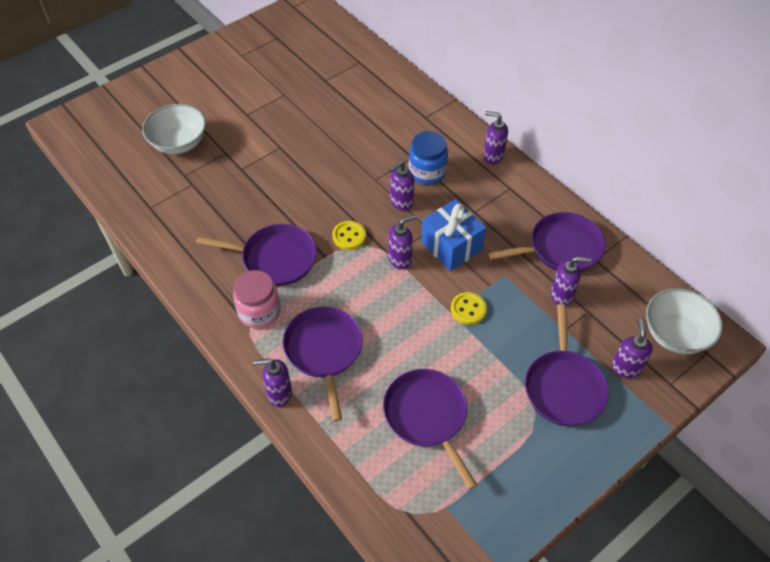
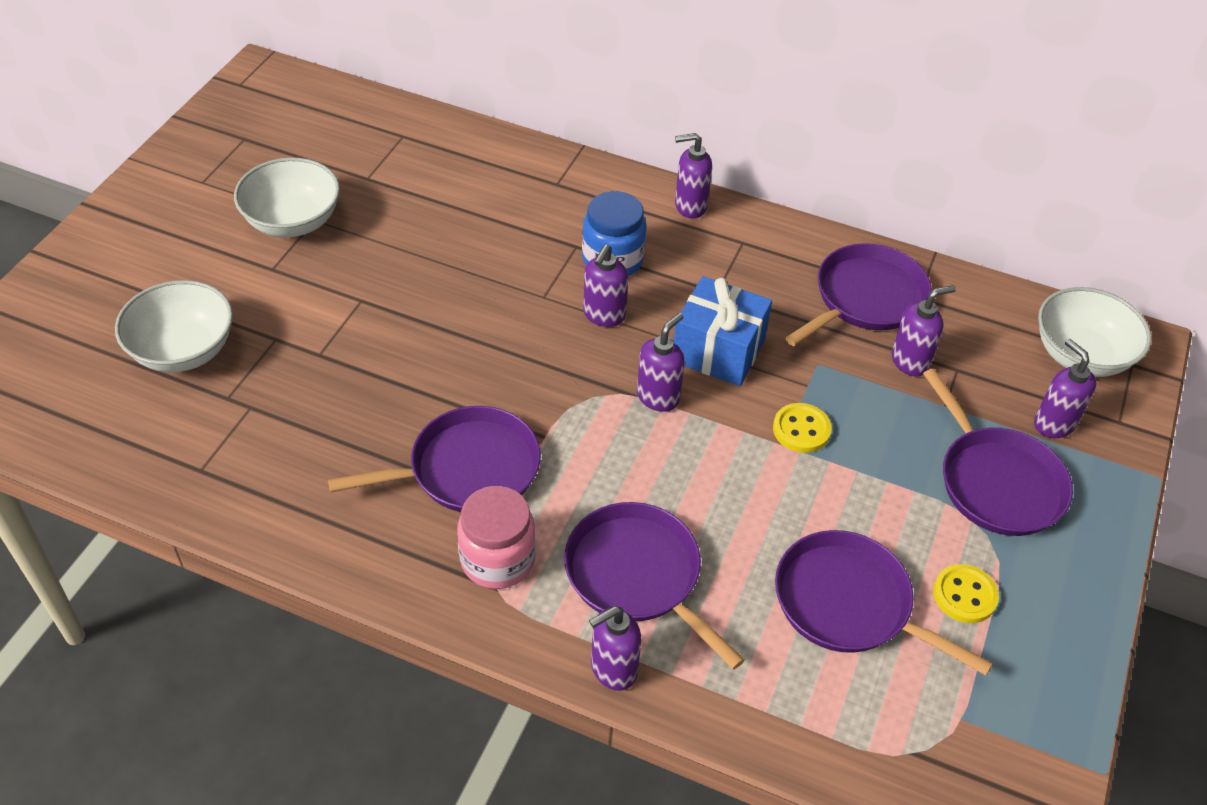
camera: 30 degrees left, 5 degrees down
(272, 92) = (293, 221): none -> white bowl
(349, 236) = (560, 393): yellow button -> yellow button (964, 595)

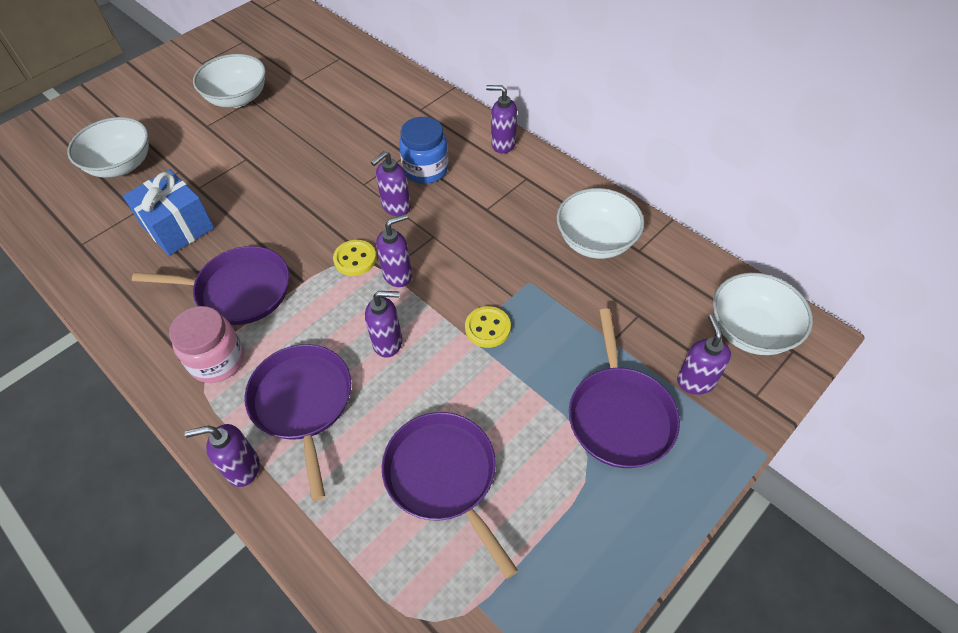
camera: 25 degrees right, 5 degrees up
(718, 351) = (461, 252): blue gift -> blue gift (178, 227)
(866, 298) = (596, 241): purple pan -> white bowl
(910, 361) = (603, 298): purple soap dispenser -> purple soap dispenser (388, 343)
(964, 595) = (540, 501): yellow button -> yellow button (355, 259)

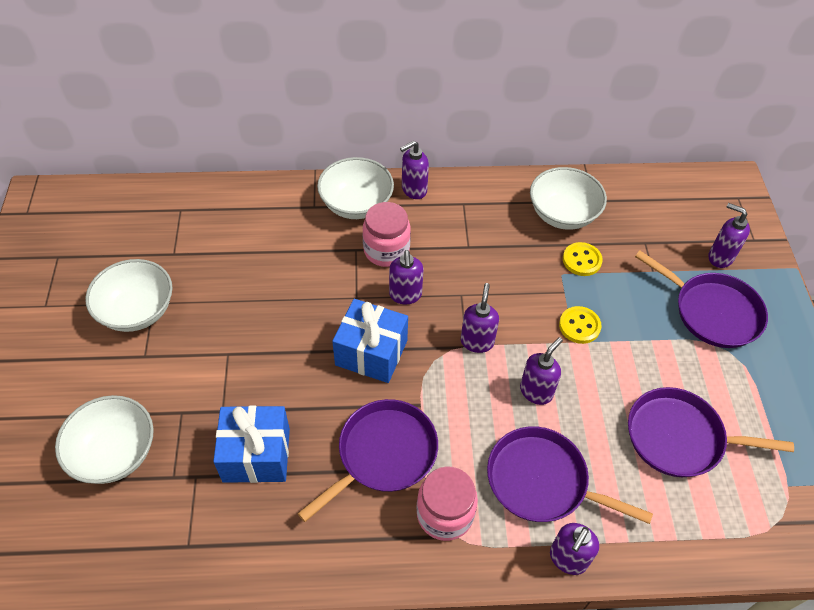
camera: 50 degrees left, 0 degrees up
(322, 224) = (371, 353): none -> blue gift
(355, 259) = (432, 356): yellow button -> yellow button (582, 260)
(426, 169) = (386, 250): blue jar -> pink jar
(750, 331) = (707, 203): white bowl -> white bowl (356, 204)

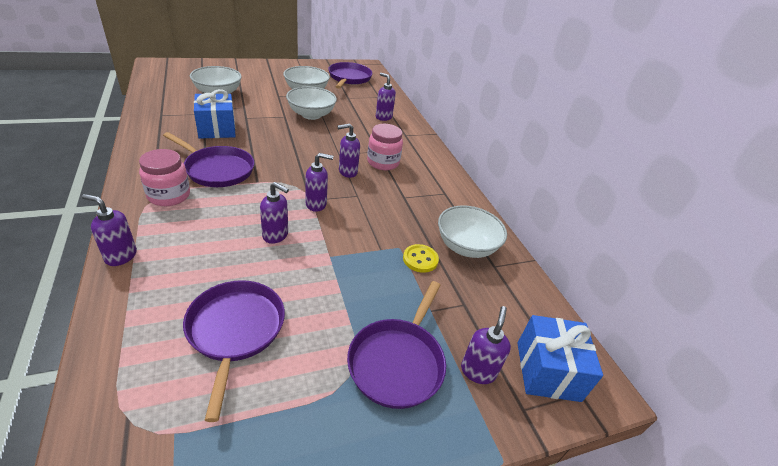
camera: 70 degrees right, 15 degrees down
(356, 204) = (416, 149): white bowl -> white bowl (311, 115)
(371, 353) = (296, 161): blue gift -> blue gift (547, 371)
(413, 190) = (443, 171): purple soap dispenser -> purple soap dispenser (383, 117)
(542, 481) = (192, 240): purple pan -> purple pan (349, 78)
(579, 326) = (347, 259): yellow button -> none

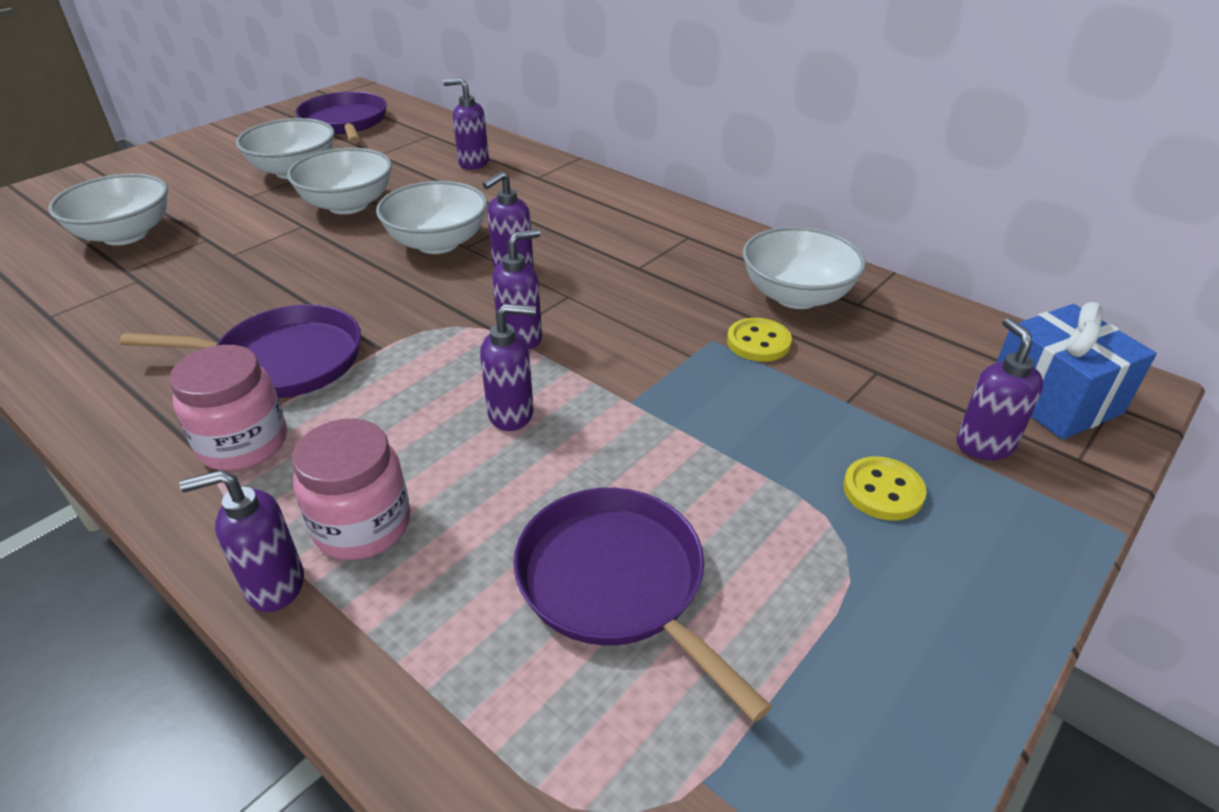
camera: 25 degrees left, 0 degrees up
(217, 129) = (198, 295): blue gift -> none
(329, 147) = (438, 243): none -> white bowl
(383, 162) = (551, 231): pink jar -> pink jar (362, 526)
(397, 362) = (883, 491): purple pan -> yellow button

